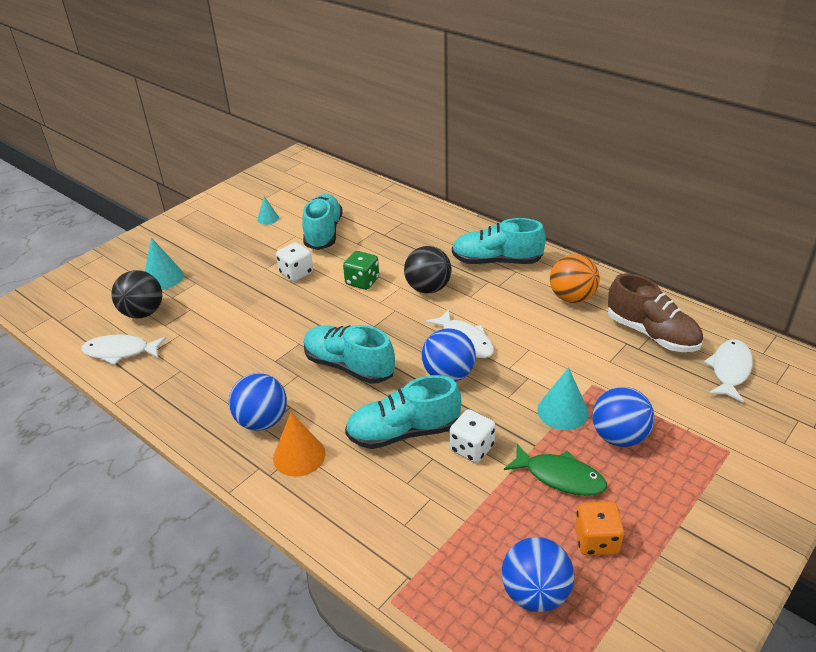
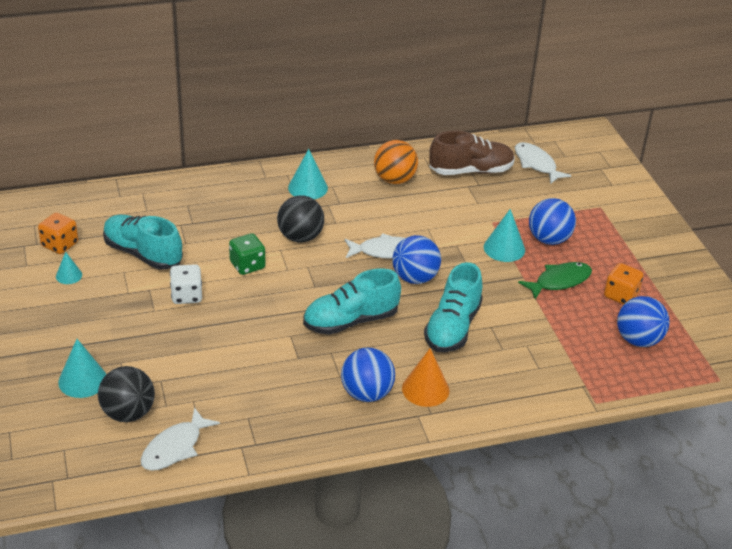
camera: 60 degrees left, 0 degrees up
(296, 199) = (59, 245): none -> orange dice
(472, 448) = (499, 304): white dice -> none
(496, 261) = (308, 188): turquoise shoe -> turquoise cone

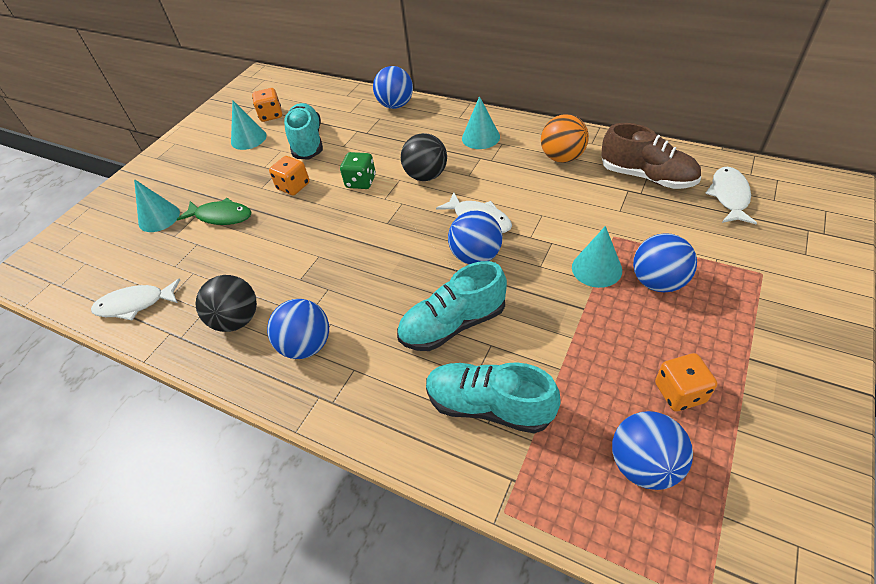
camera: 50 degrees right, 10 degrees up
(69, 275) = (248, 138): turquoise cone -> turquoise cone, size x1.68
(128, 413) = (148, 258): black ball -> black ball (237, 320)
(186, 296) = (293, 186): white dice -> orange dice
(188, 187) = (395, 105): none -> blue ball
(350, 321) = (376, 268): turquoise shoe -> turquoise shoe (489, 406)
(425, 389) = (356, 374): orange cone -> none
(559, 281) = (620, 335): green fish -> green fish (221, 216)

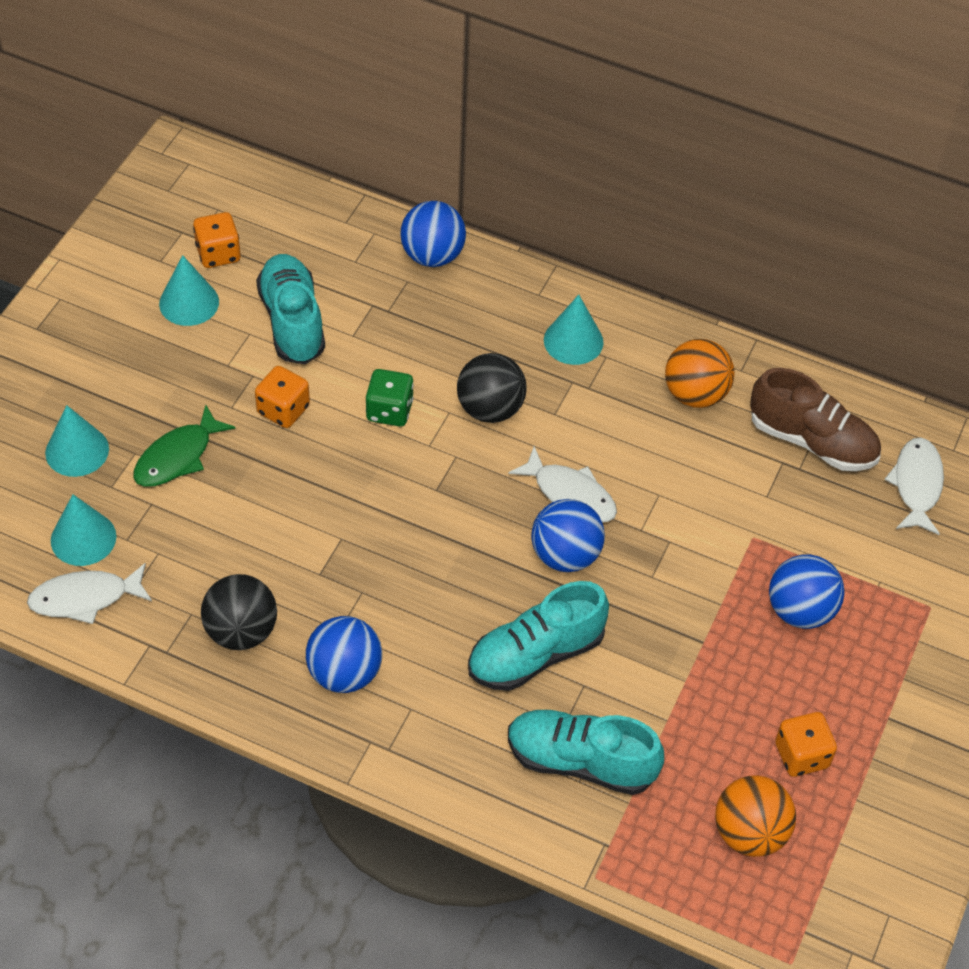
camera: 10 degrees left, 5 degrees up
(221, 216) = (178, 457): green fish -> green fish turned 120 degrees clockwise
(596, 268) = (725, 585): turquoise cone -> turquoise cone (83, 538)
(644, 464) = (749, 833): blue ball -> orange ball

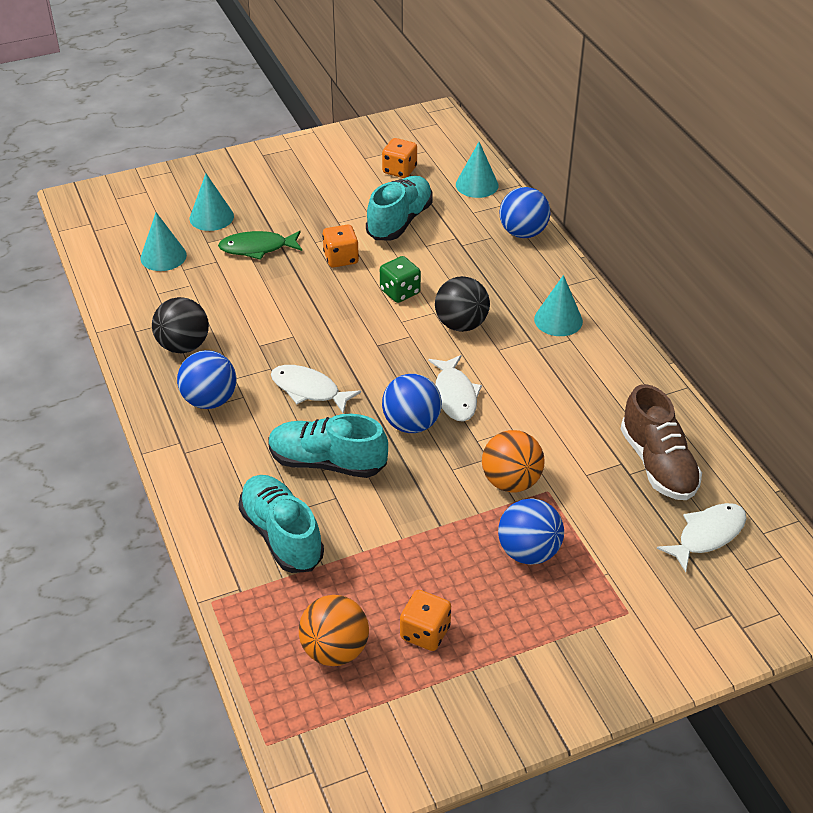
camera: 45 degrees right, 10 degrees down
(85, 598) = (129, 283): white fish -> white fish (309, 390)
(189, 302) = (355, 184): turquoise cone -> turquoise cone (477, 185)
(695, 394) = (605, 391): orange ball -> orange ball (511, 482)

